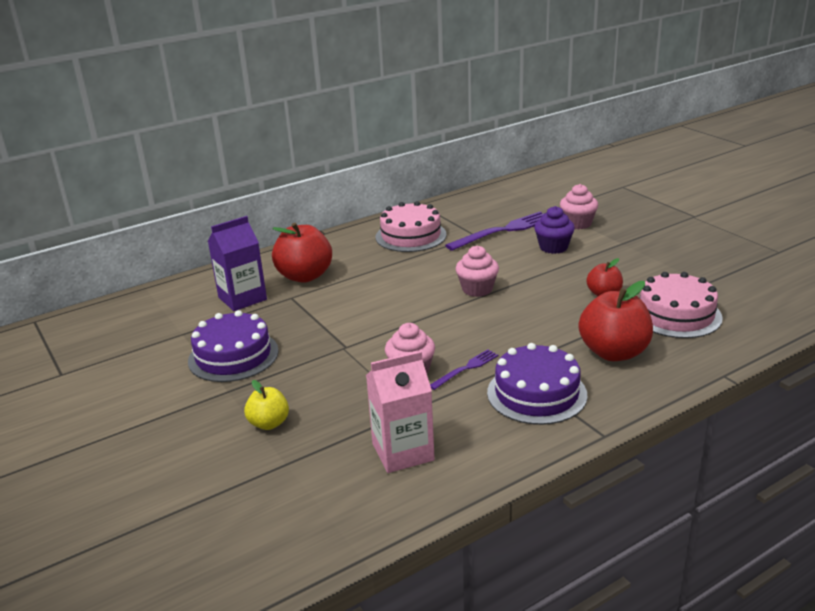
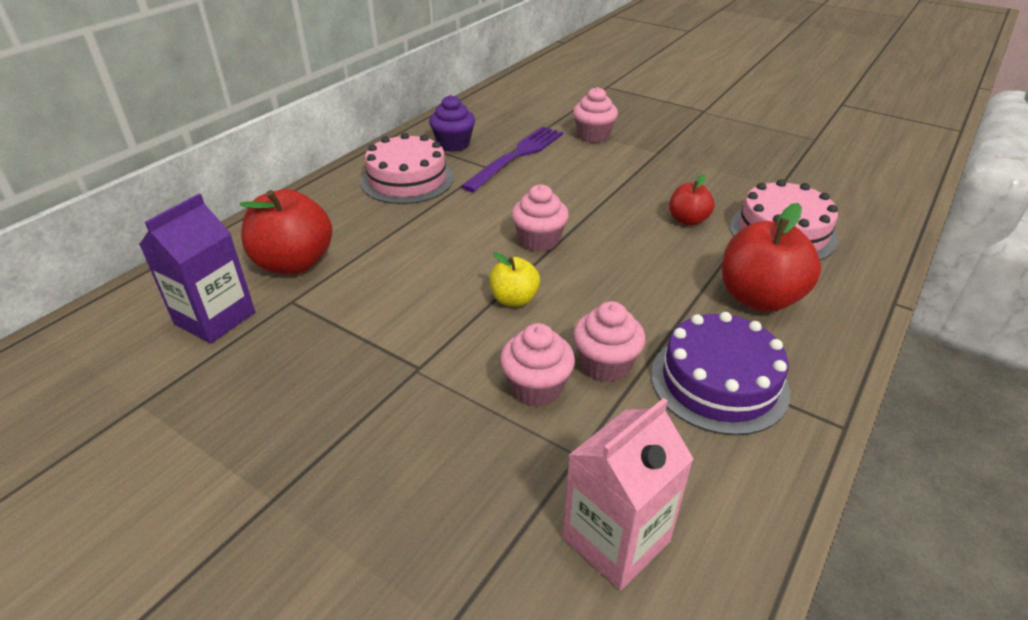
camera: 25 degrees left, 10 degrees up
(233, 356) = (249, 426): purple cake -> none
(269, 423) = (376, 547): yellow apple -> yellow apple (514, 299)
(466, 369) = (605, 365): purple fork -> pink cupcake
(553, 247) = (588, 169): purple cupcake -> purple cupcake (453, 144)

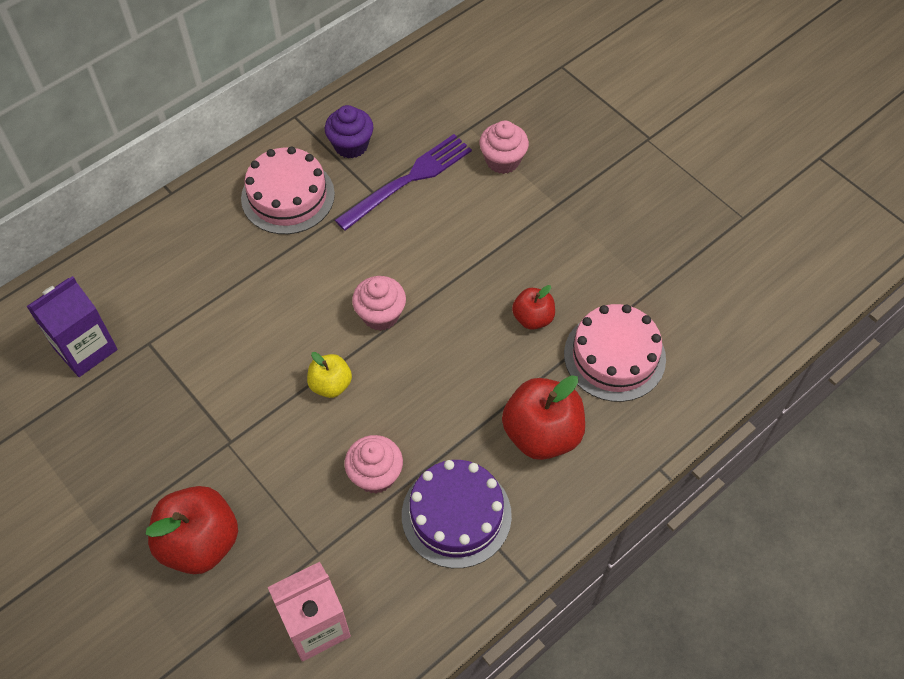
camera: 15 degrees right, 20 degrees up
(294, 263) = (159, 295): red apple -> red apple (200, 542)
(536, 388) = (312, 484): pink cupcake -> none

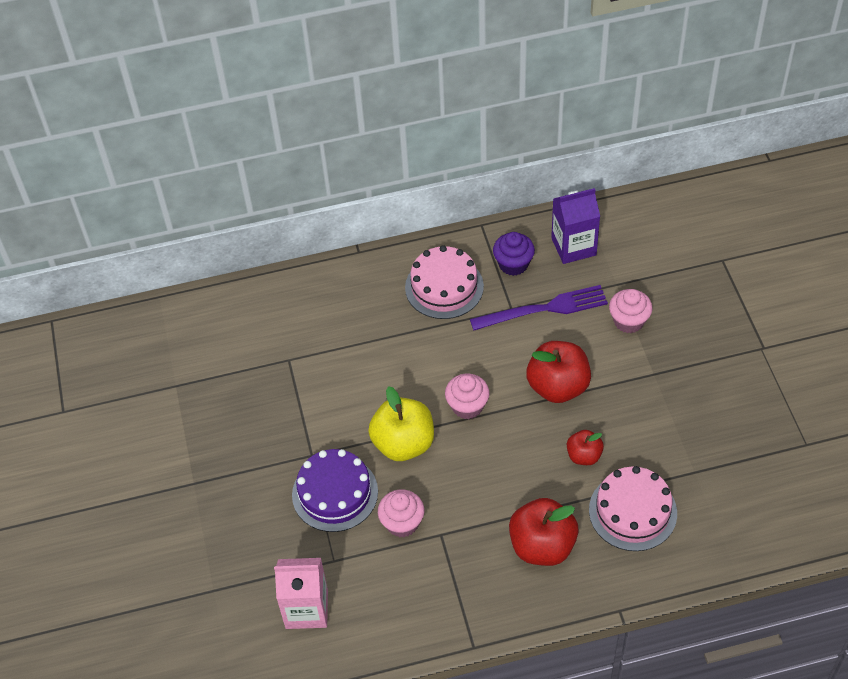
camera: 30 degrees right, 5 degrees down
(85, 349) = (243, 346): purple carton -> purple carton (573, 246)
(200, 542) = (256, 517): red apple -> red apple (558, 386)
(330, 385) = (403, 443): yellow apple -> yellow apple, size x1.80
(456, 515) = (446, 577): purple cake -> purple cake (335, 493)

